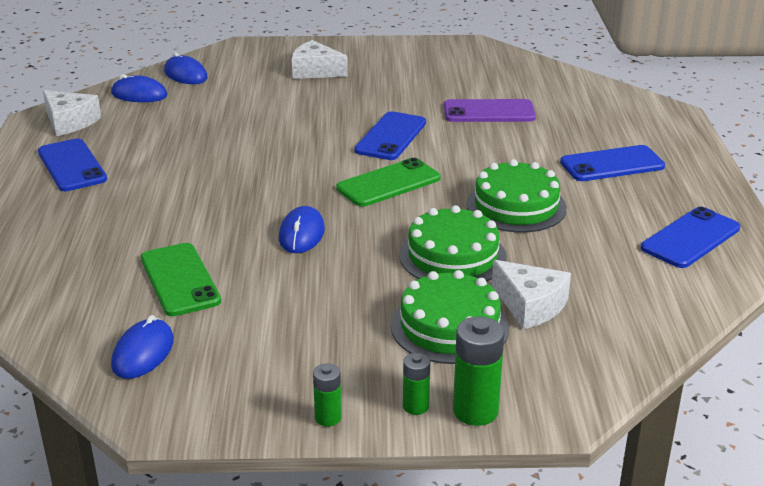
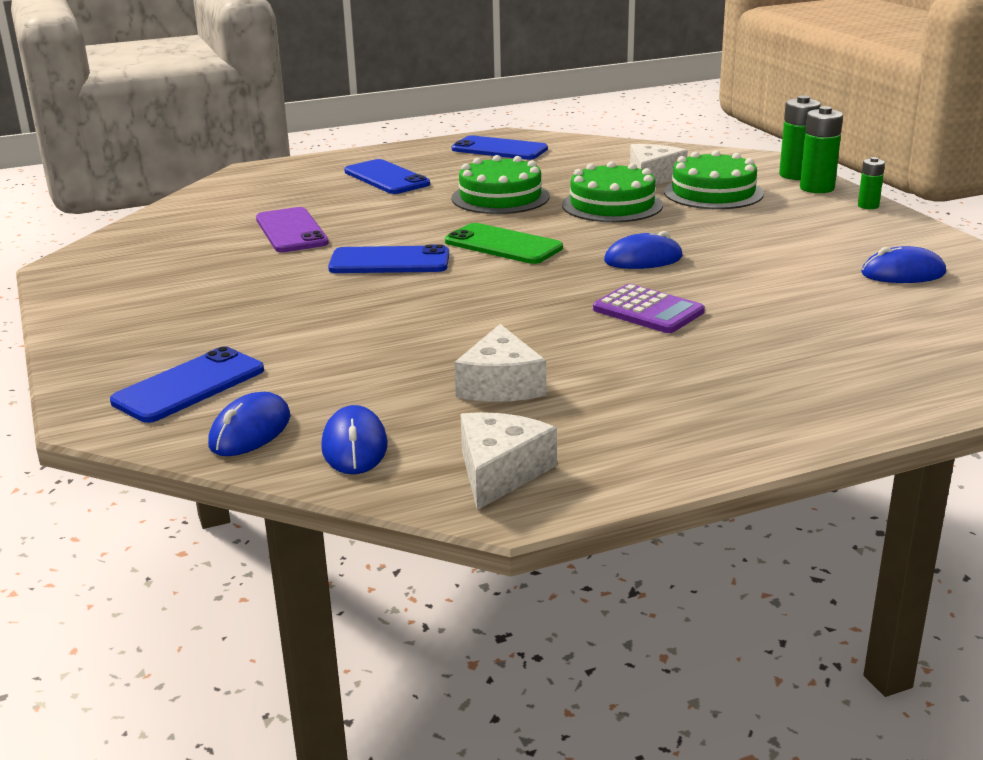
camera: 110 degrees left, 5 degrees down
(71, 166) = (633, 419): blue phone -> blue phone (189, 386)
(179, 280) = (786, 288): green phone -> none
(204, 209) = (648, 311): none -> purple calculator
(315, 71) = (197, 338): white cheese -> white cheese (501, 385)
(415, 406) = (817, 188): green battery -> green battery, size x1.72

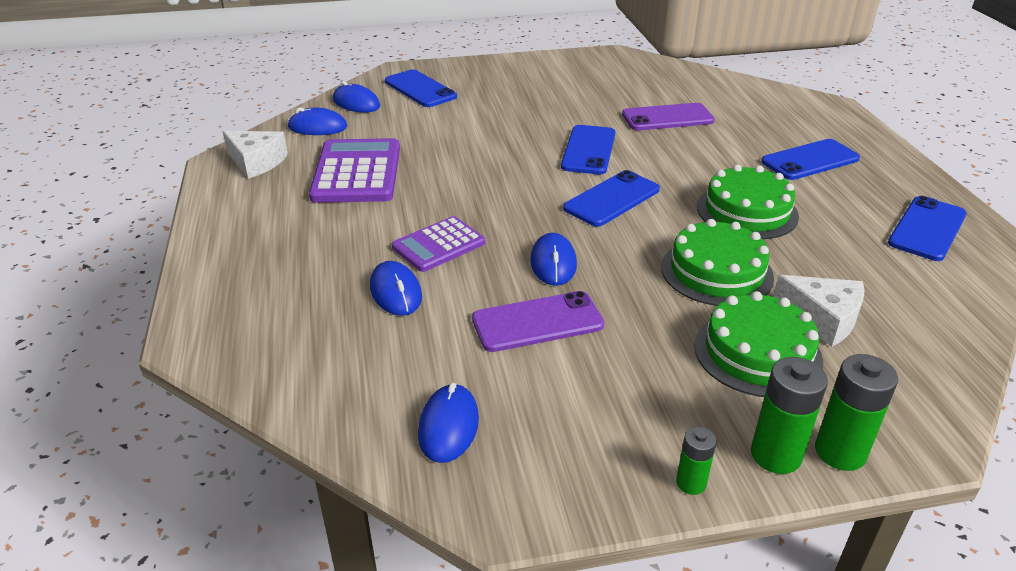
camera: 100 degrees right, 10 degrees up
(501, 385) = (357, 172): white cheese -> purple calculator
(503, 245) = (612, 199): green phone -> blue phone
(741, 257) = (537, 322): none -> purple phone
(750, 318) = (396, 292): none -> blue mouse

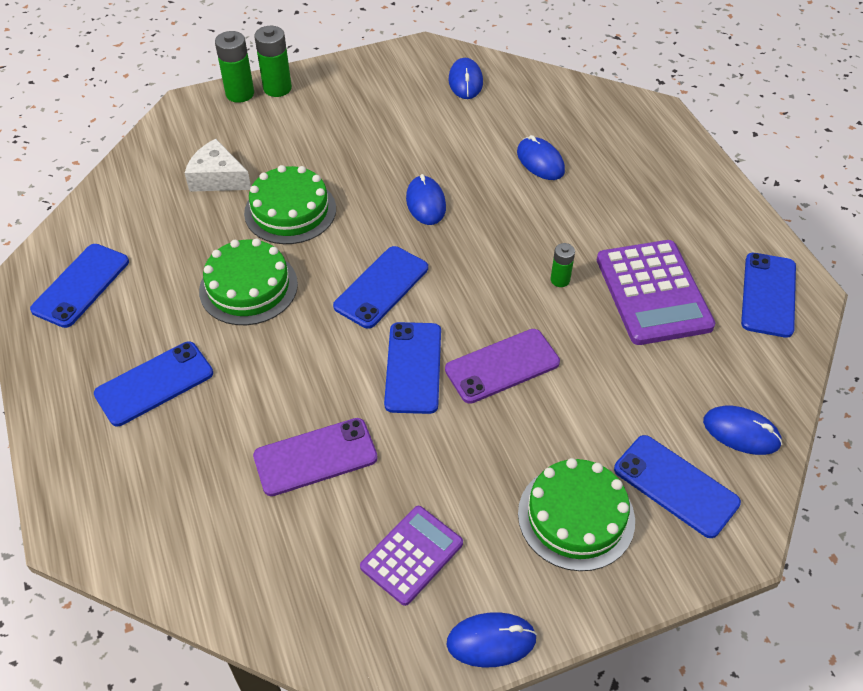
camera: 170 degrees right, 15 degrees up
(256, 162) = (768, 295): white cheese -> blue phone
(317, 127) = (751, 369): blue mouse -> blue mouse (491, 641)
(438, 245) = (527, 209): purple calculator -> purple calculator (412, 555)
(537, 322) = (427, 150): purple phone -> purple phone (502, 366)
(691, 483) = (327, 70): green battery -> green battery (560, 280)
(757, 353) = (273, 146): green cake -> green cake (576, 516)

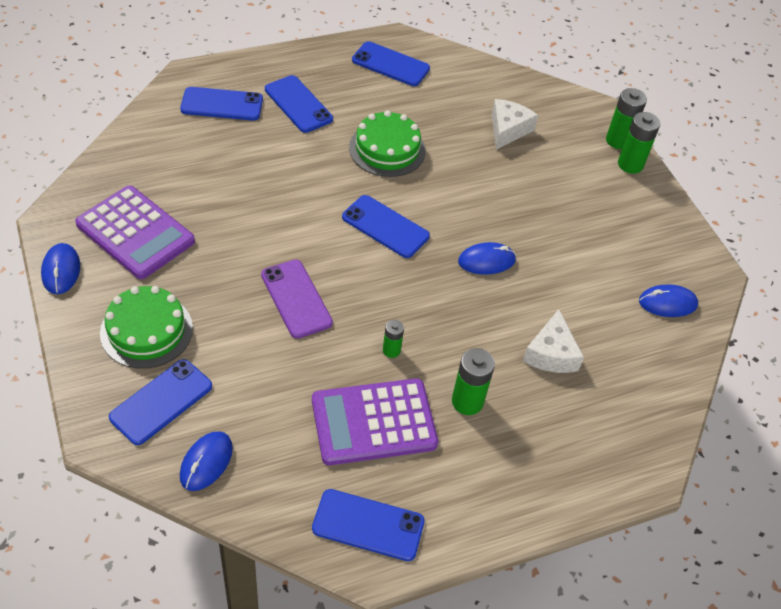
camera: 85 degrees right, 0 degrees up
(290, 211) = (472, 172): green cake -> none
(315, 457) = (224, 185): purple phone -> none
(412, 555) = (135, 233): purple calculator -> purple calculator, size x1.61
(413, 367) = (300, 242): blue phone -> blue phone (222, 104)
(540, 161) = (551, 353): blue mouse -> white cheese
(611, 222) = (467, 401): none -> green battery

